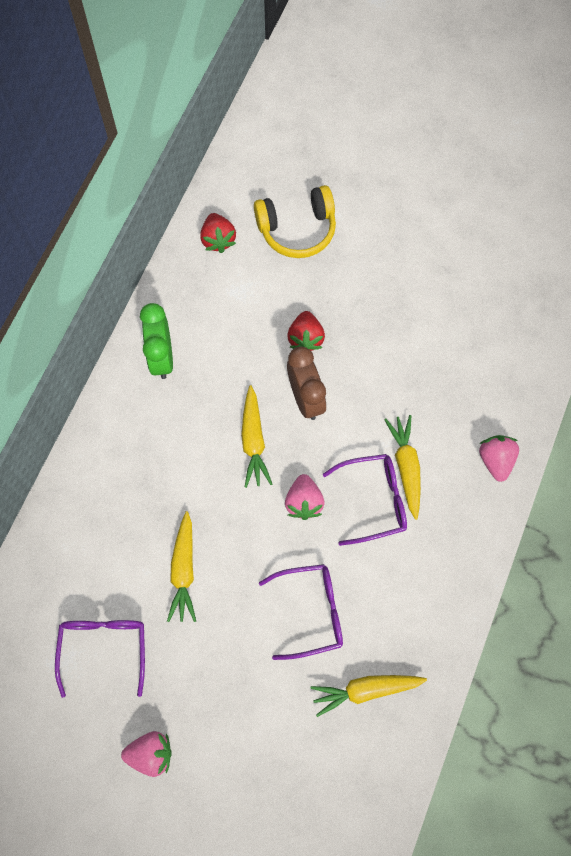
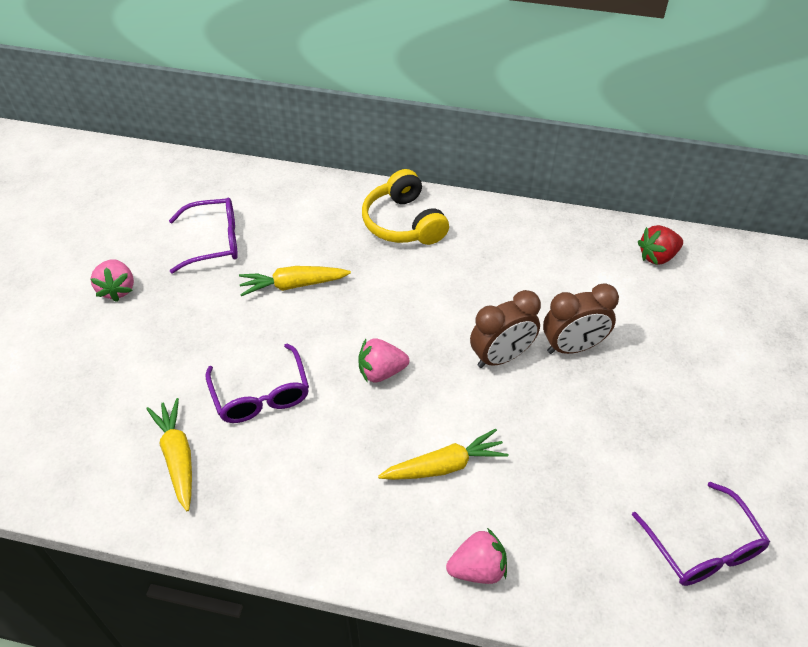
camera: 80 degrees right, 20 degrees down
(162, 357) = (509, 234): green clock -> none
(253, 441) = (440, 319): yellow carrot -> none
(297, 229) = (703, 321): yellow headphones -> yellow headphones (404, 222)
(305, 338) = (573, 347): red strawberry -> brown clock
(374, 500) = (396, 438): purple glasses -> purple glasses (703, 547)

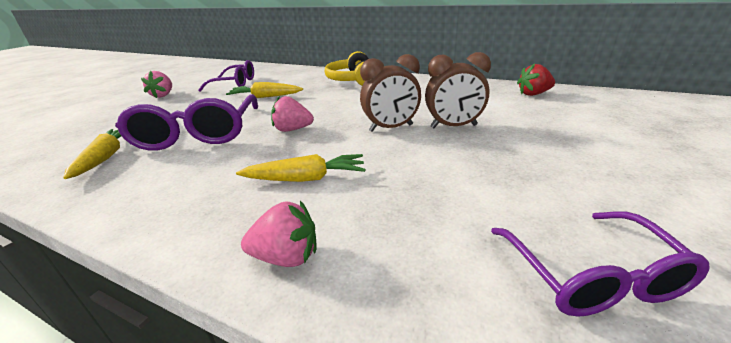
camera: 15 degrees right, 20 degrees down
(261, 395) = (197, 134): purple glasses -> purple glasses, size x1.56

